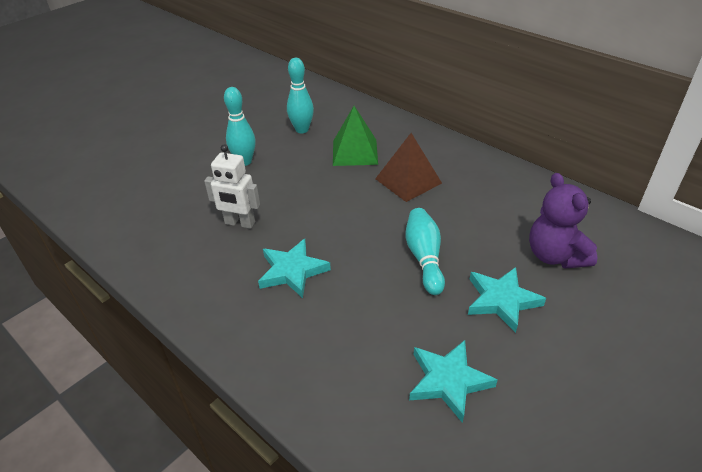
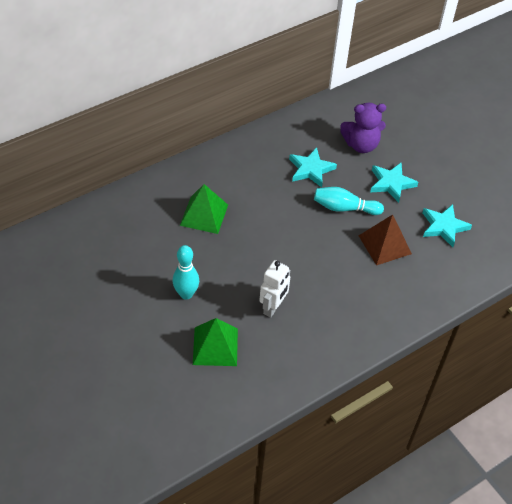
camera: 80 degrees left, 10 degrees up
(180, 192) = (215, 346): none -> green pyramid
(292, 271) = (337, 282): turquoise star -> turquoise star (311, 169)
(302, 130) = (151, 244): turquoise bowling pin -> none
(408, 181) = (257, 192): brown pyramid -> brown pyramid (385, 244)

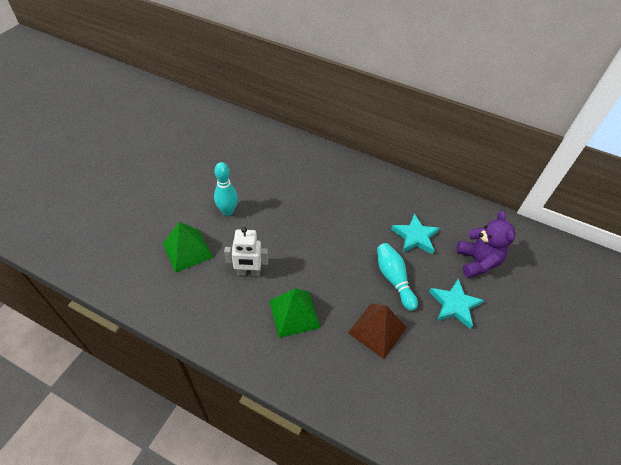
camera: 60 degrees right, 0 degrees up
(204, 215) = (311, 189): green pyramid -> green pyramid (294, 313)
(361, 145) = (477, 261): purple teddy bear -> purple teddy bear turned 150 degrees counterclockwise
(443, 227) = (440, 375): turquoise star -> none

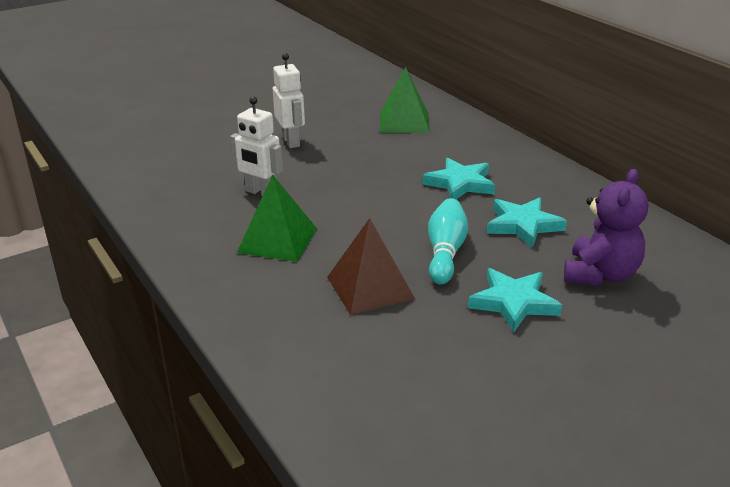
camera: 35 degrees right, 20 degrees down
(187, 250) = (212, 158): green pyramid -> green pyramid (404, 122)
(228, 211) = (291, 141): turquoise bowling pin -> white robot
(358, 213) = (460, 183): none -> turquoise star

